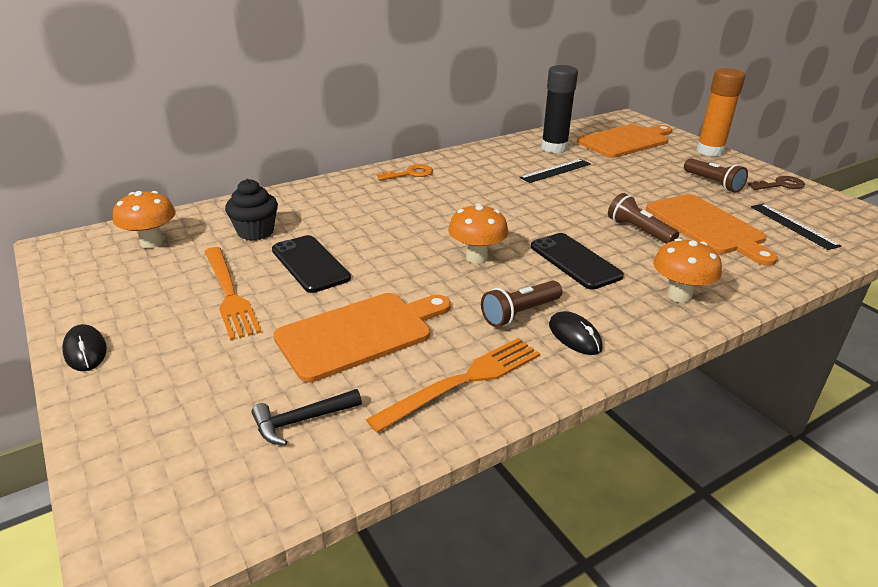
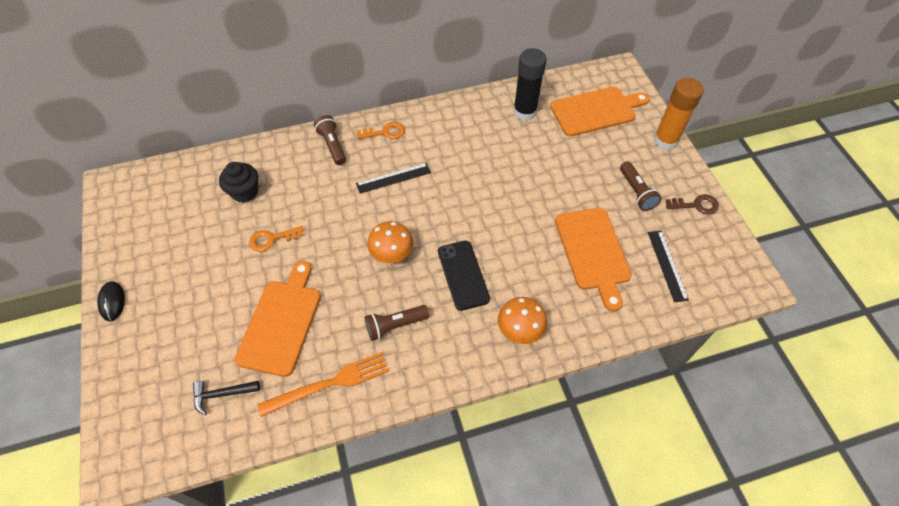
camera: 15 degrees right, 25 degrees up
(151, 243) = (171, 192): orange mushroom -> none
(229, 294) = (209, 262): orange fork -> none
(310, 264) = (272, 239): black phone -> orange key
(360, 333) = (281, 322): orange cutting board -> orange cutting board turned 60 degrees counterclockwise
(555, 171) = (508, 149): black ruler -> black ruler (393, 178)
(574, 336) = (421, 357): black mouse -> none
(638, 231) = (533, 246): brown flashlight -> brown flashlight (332, 145)

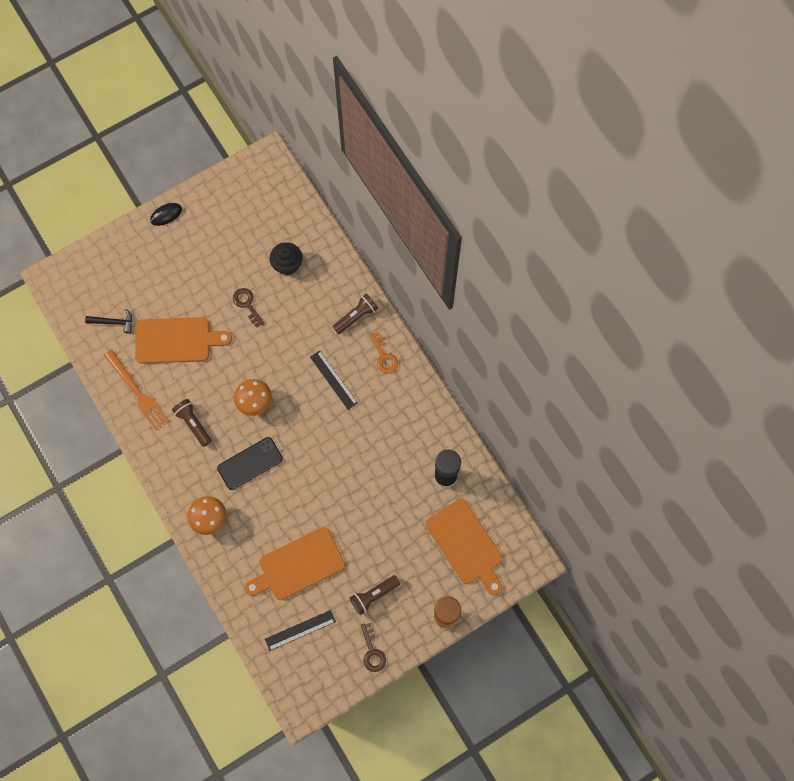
camera: 75 degrees right, 15 degrees up
(222, 394) = (114, 322): black hammer -> black hammer turned 120 degrees clockwise
(272, 239) = (247, 304): orange key -> brown key

